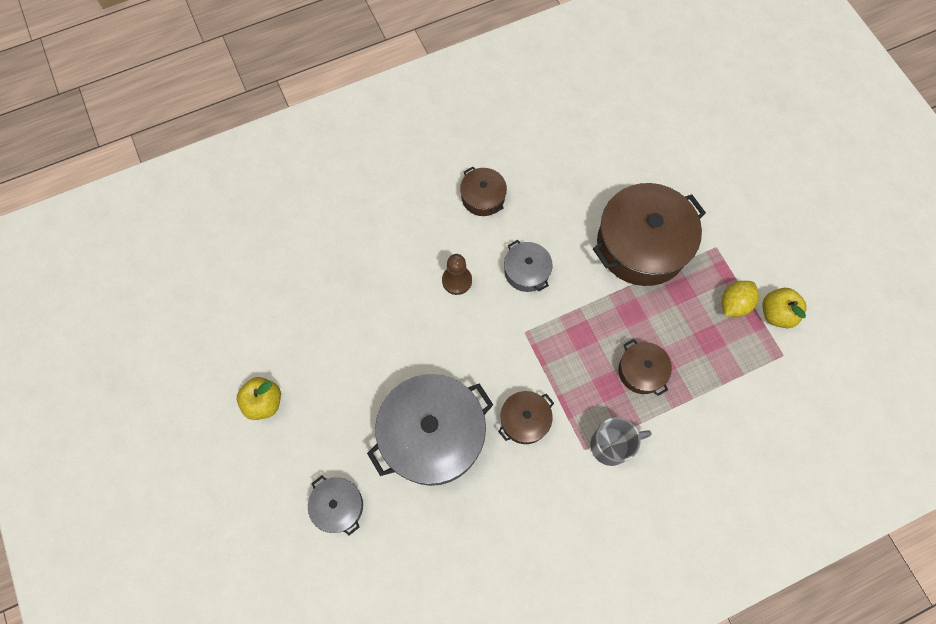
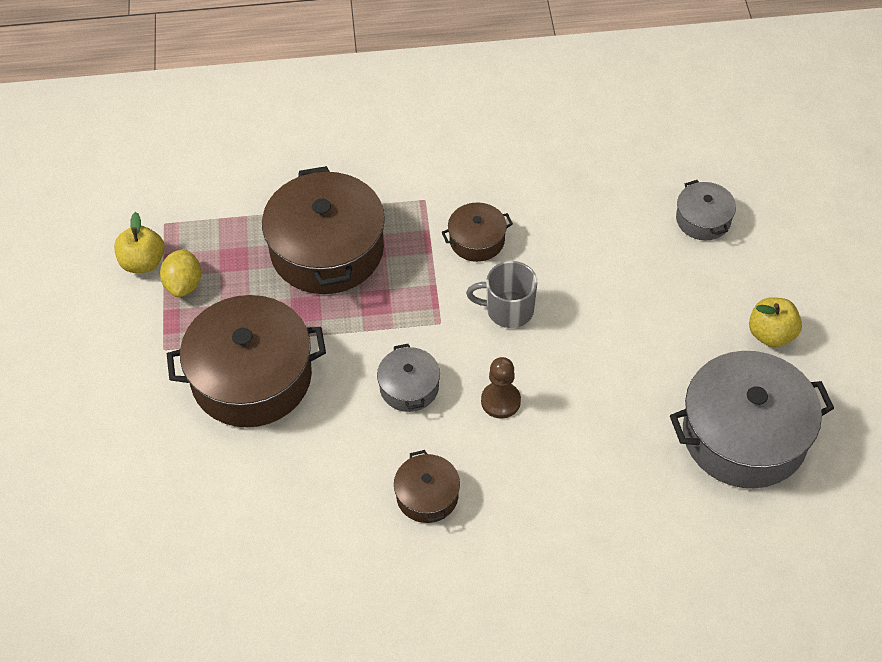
camera: 160 degrees left, 15 degrees down
(432, 435) = (583, 253): grey pot -> grey pot (744, 435)
(611, 445) = (394, 195): grey mug -> grey mug (508, 310)
(641, 371) = (327, 250): brown pot -> brown pot, size x2.05
(734, 304) = (184, 284): yellow lemon -> yellow lemon turned 60 degrees counterclockwise

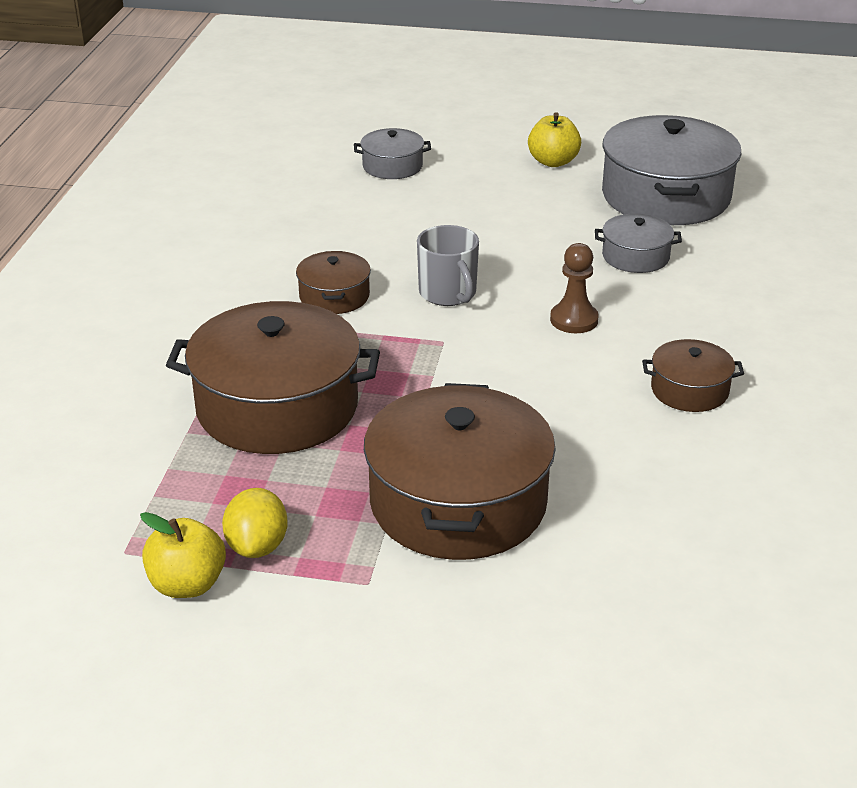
camera: 75 degrees left, 20 degrees down
(184, 284) = (257, 546): yellow lemon -> yellow lemon turned 75 degrees clockwise
(409, 387) = (529, 378): grey pot -> grey pot (635, 256)
(508, 310) = (448, 293): grey mug -> grey mug turned 45 degrees counterclockwise

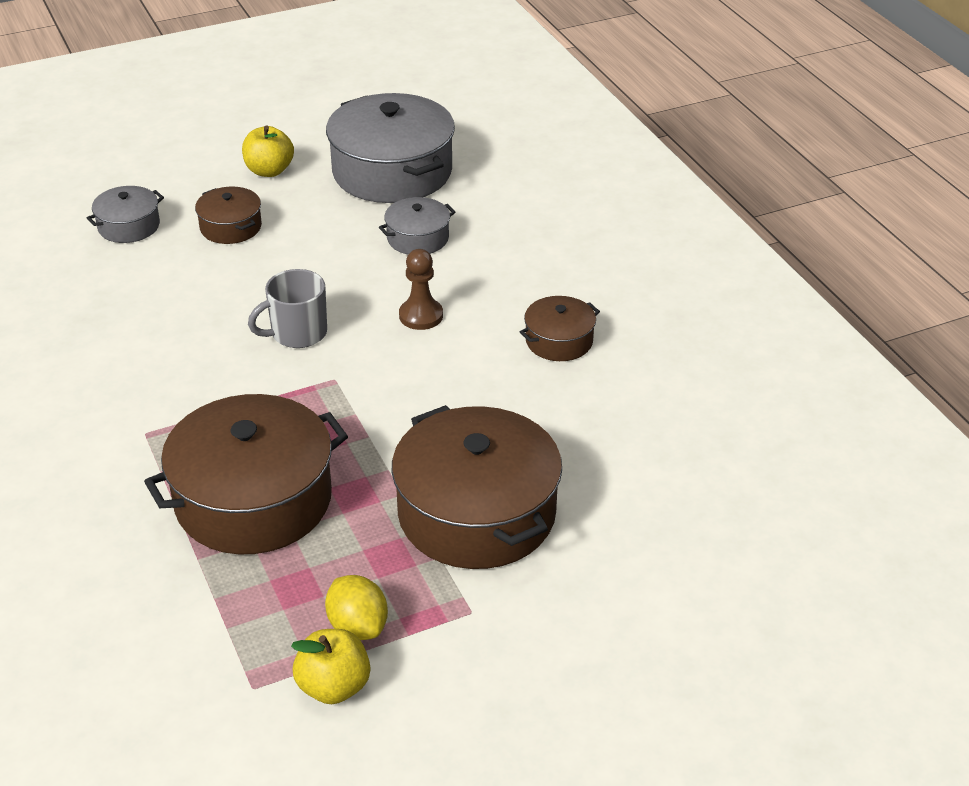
camera: 35 degrees left, 5 degrees up
(334, 296) = (201, 376): brown pot -> brown pot (231, 227)
(448, 293) = (297, 333): grey mug -> grey mug turned 120 degrees clockwise

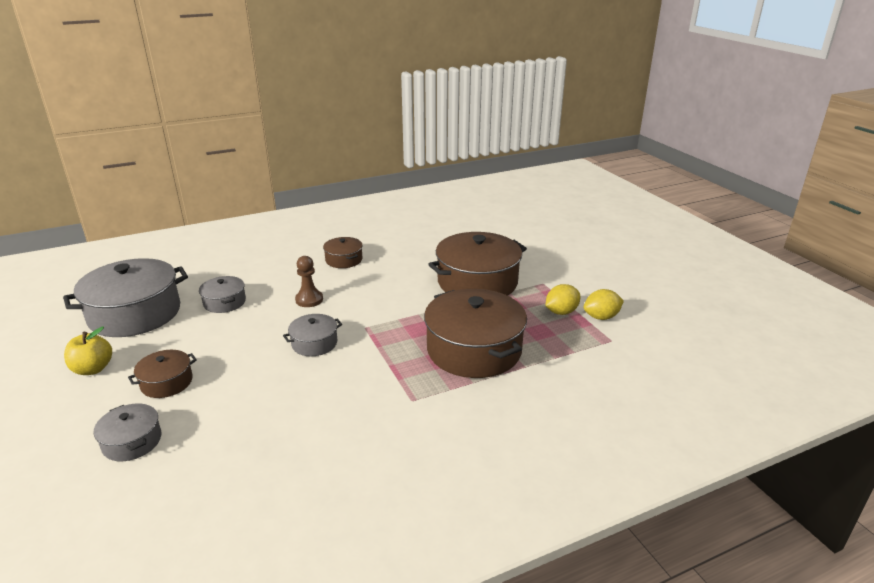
camera: 90 degrees left, 10 degrees down
(297, 333) = (314, 343): grey mug -> grey pot
(333, 686) = (601, 317): yellow apple -> yellow lemon

